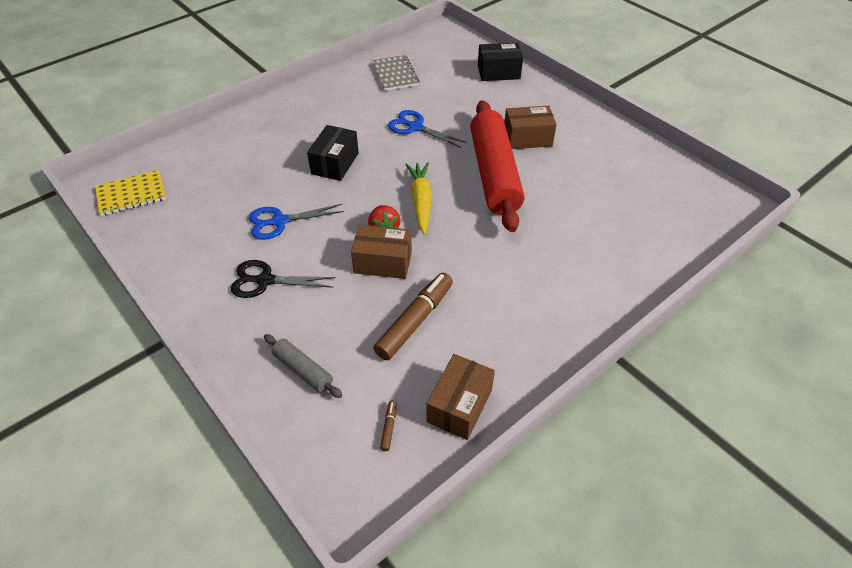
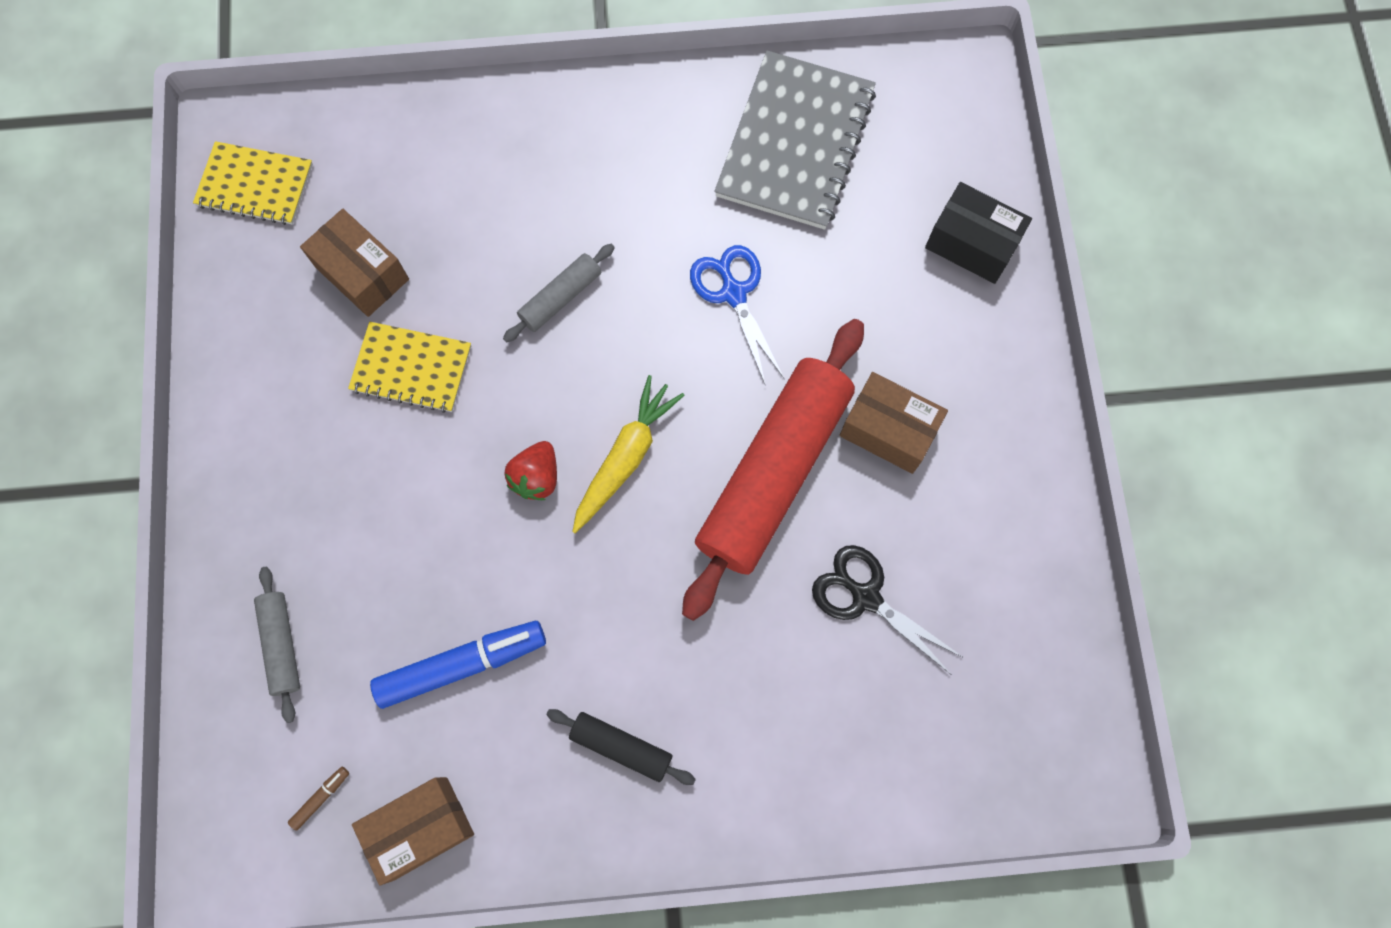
camera: 35 degrees right, 25 degrees up
(265, 280) = (327, 466): black scissors -> black scissors (866, 597)
(280, 221) = (411, 368): blue scissors -> yellow notebook
(335, 163) = (560, 297): black box -> grey rolling pin
(383, 262) = (493, 537): brown box -> brown box (362, 273)
(395, 74) = (795, 143): grey notebook -> grey notebook, size x1.67
(415, 321) = (462, 665): brown marker -> blue marker
(529, 307) = (621, 746): none -> black rolling pin

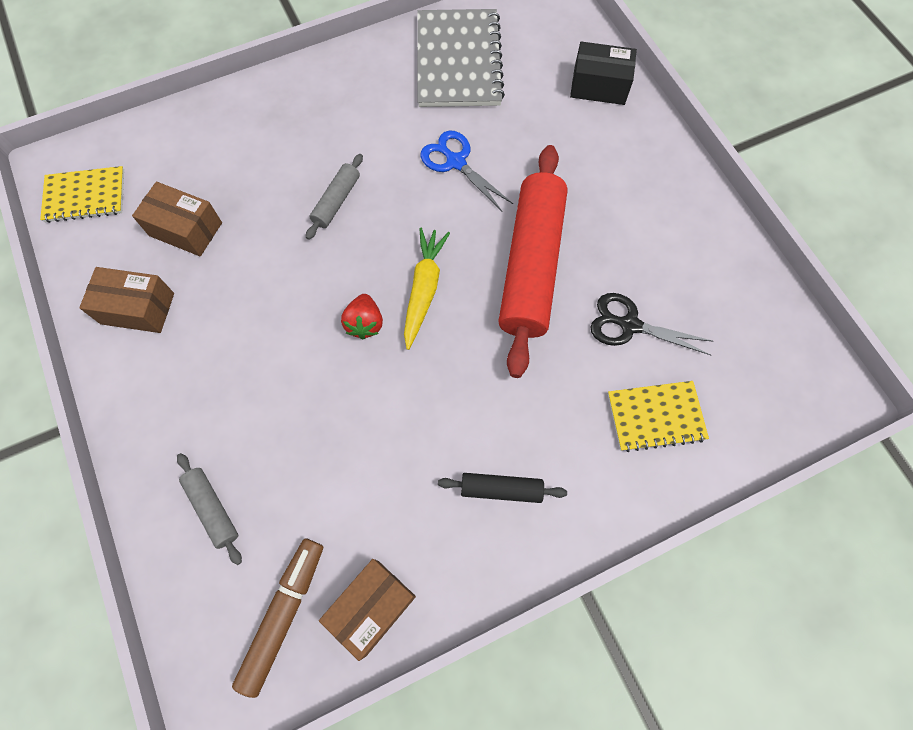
camera: 20 degrees left, 5 degrees down
(321, 798) = (284, 614): brown marker -> brown marker, size x2.44
(411, 368) = (245, 280): yellow notebook -> yellow notebook (656, 416)
(462, 665) = (359, 473): blue marker -> none
(888, 430) = (596, 214): brown box -> brown box (137, 308)

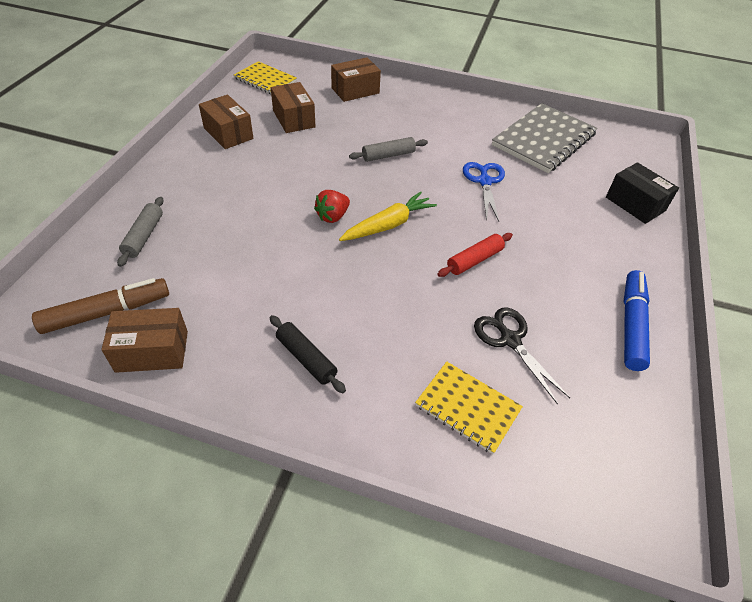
camera: 40 degrees right, 20 degrees down
(206, 133) = (355, 90): none -> brown box
(532, 265) = (474, 260): red rolling pin -> red rolling pin, size x0.44
(697, 229) = (631, 325): none -> blue marker

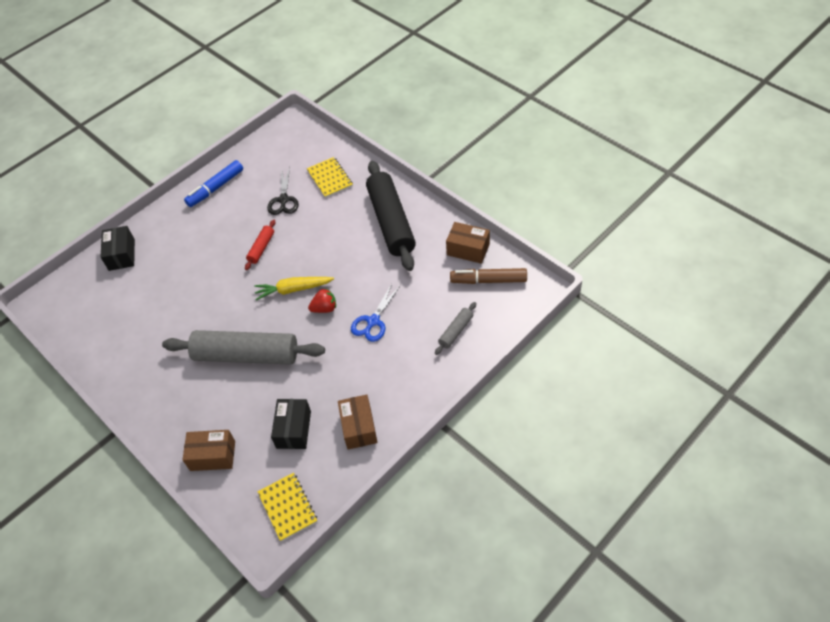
camera: 145 degrees left, 5 degrees up
(293, 119) = (294, 429): brown box -> black box
(306, 358) = (391, 222): black rolling pin -> black rolling pin, size x2.27
(388, 155) = (246, 355): grey rolling pin -> grey rolling pin, size x2.27
(474, 260) = (261, 248): red rolling pin -> red rolling pin turned 60 degrees counterclockwise
(484, 181) = (199, 305): blue scissors -> blue scissors (373, 321)
(543, 140) = (114, 332): grey notebook -> none

